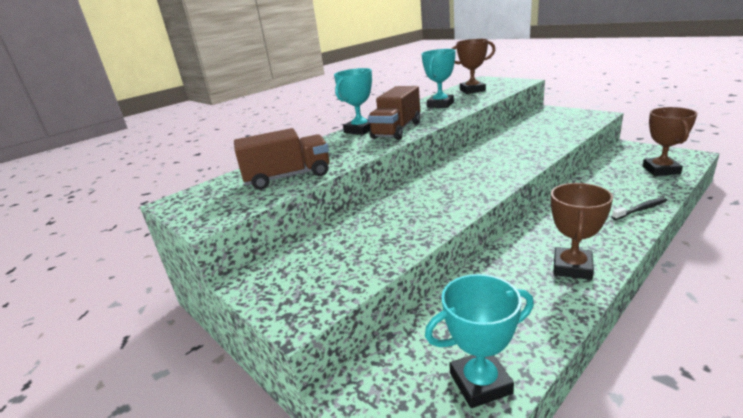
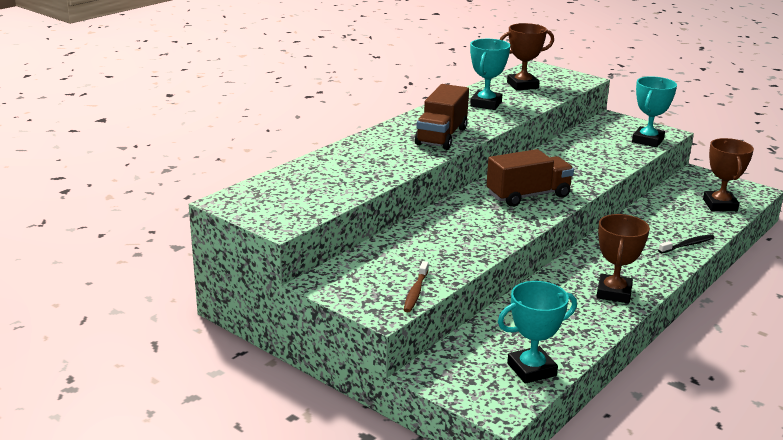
camera: 10 degrees left, 0 degrees up
(288, 177) = (339, 184): brown truck -> brown truck (528, 195)
(342, 287) = (415, 292): none -> brown toothbrush
(360, 130) = (397, 131): turquoise trophy -> turquoise trophy (648, 140)

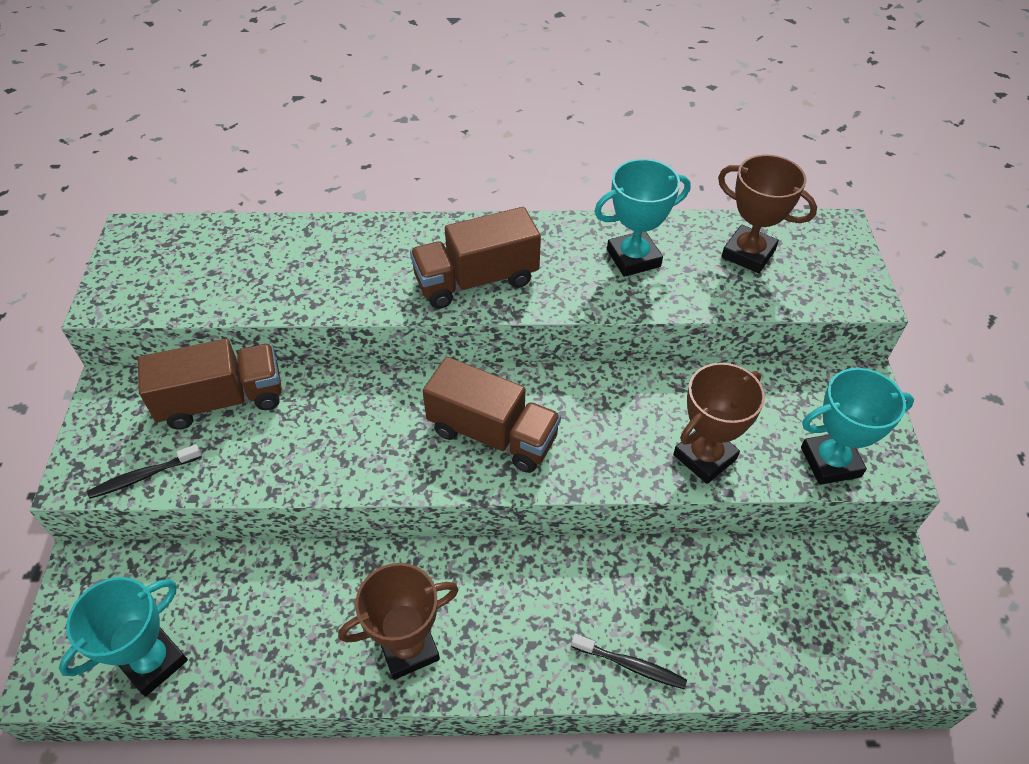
camera: 50 degrees right, 25 degrees up
(389, 252) = (222, 400): none -> brown truck
(415, 292) = (143, 476): brown toothbrush -> black toothbrush
(531, 369) = (153, 662): turquoise trophy -> turquoise trophy turned 75 degrees counterclockwise
(720, 205) = (811, 643): brown trophy -> brown trophy (705, 457)

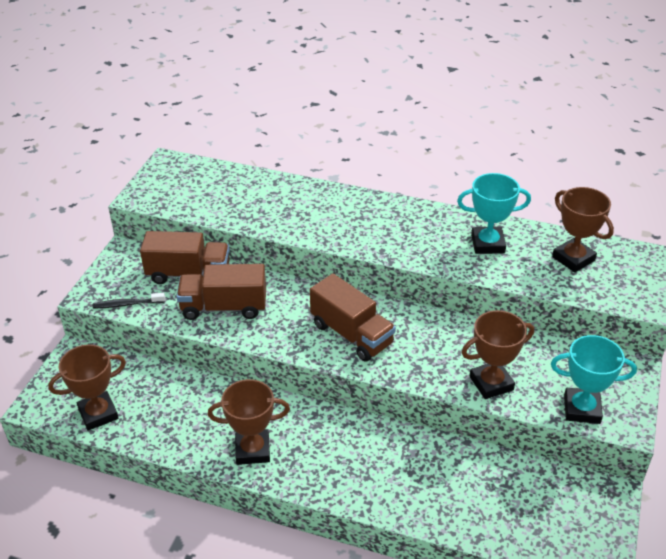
camera: 20 degrees right, 10 degrees down
(153, 662) = (98, 414): turquoise trophy -> brown trophy
(476, 280) = (373, 234): brown truck -> brown truck (224, 307)
(630, 665) = (393, 501): black toothbrush -> none

